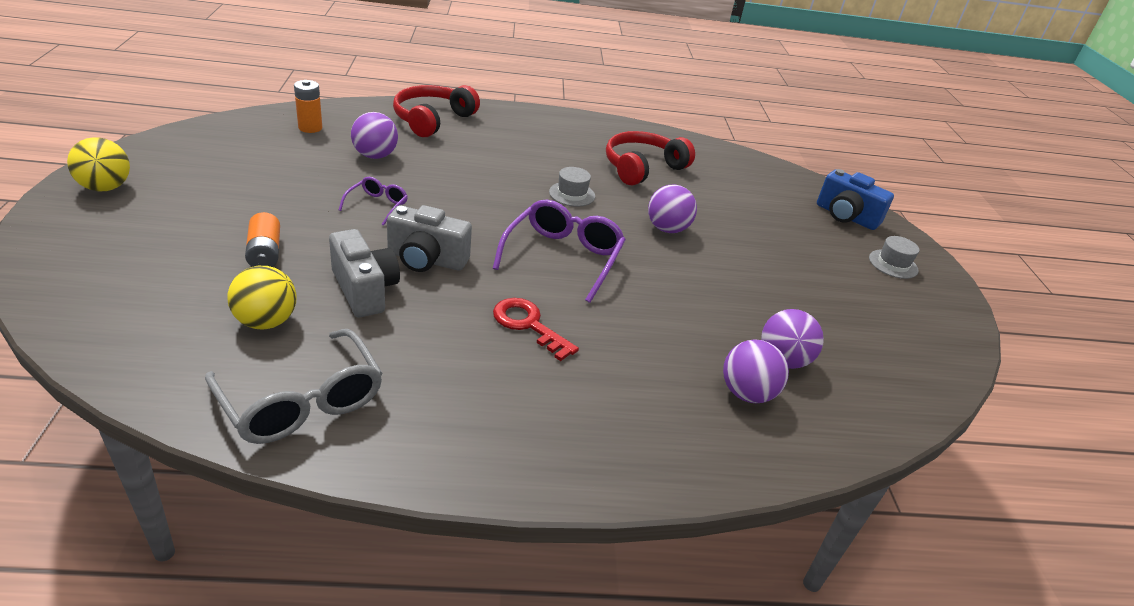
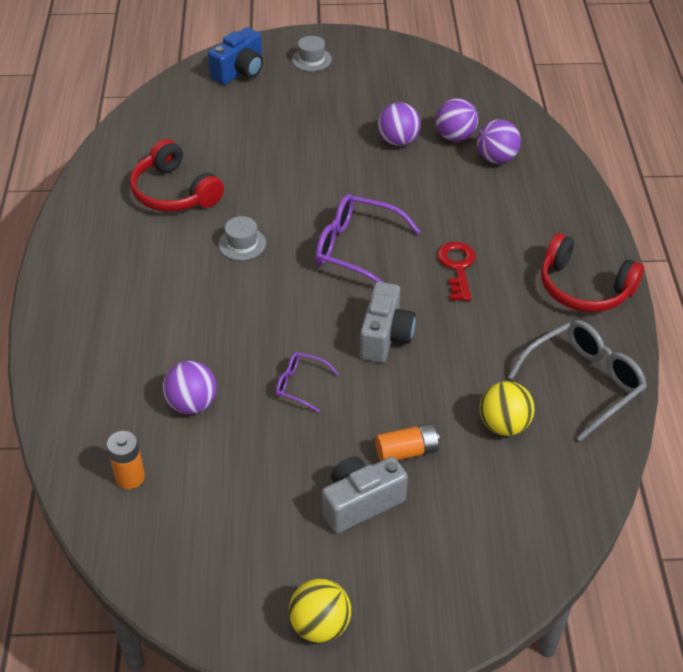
camera: 85 degrees left, 10 degrees up
(364, 290) = (442, 371): grey camera -> grey camera (361, 503)
(432, 119) = (86, 366): red headphones -> red headphones (584, 288)
(528, 325) = (457, 267): red key -> red key turned 135 degrees clockwise
(667, 229) = (291, 182): purple ball -> purple ball (398, 141)

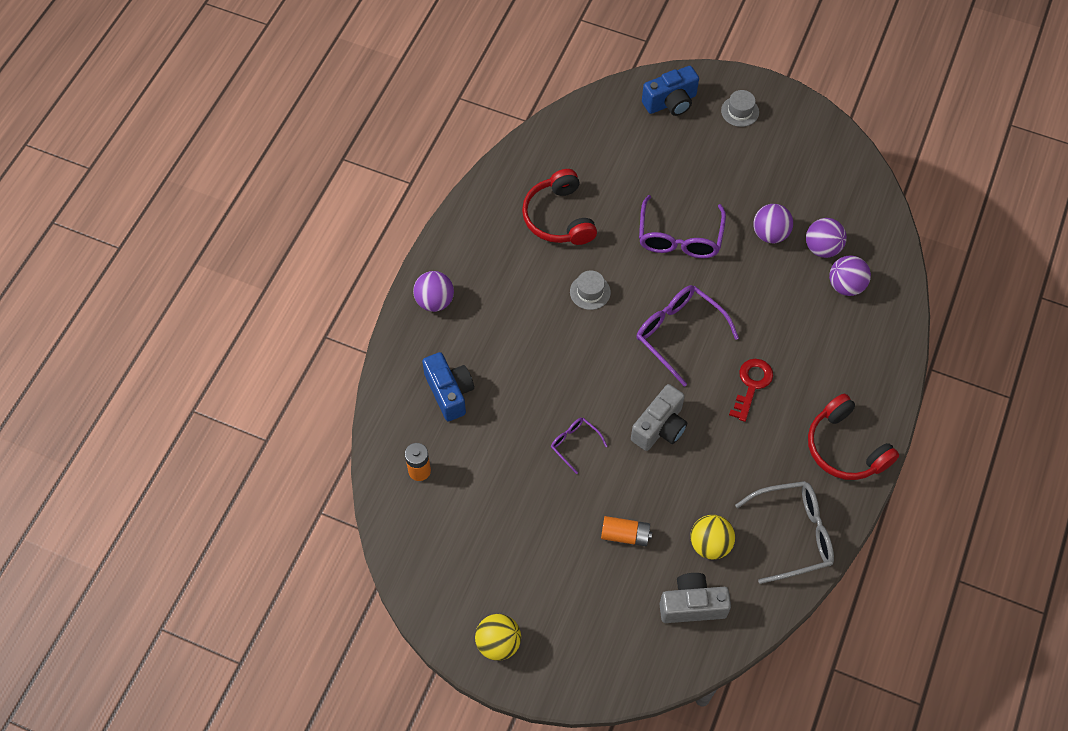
camera: 25 degrees right, 15 degrees up
(129, 386) = (449, 392): none -> blue camera
(192, 404) = (488, 427): purple ball -> purple ball (434, 301)
(310, 170) = (679, 237): none -> purple glasses
(361, 503) = (571, 562): grey camera -> grey camera (692, 605)

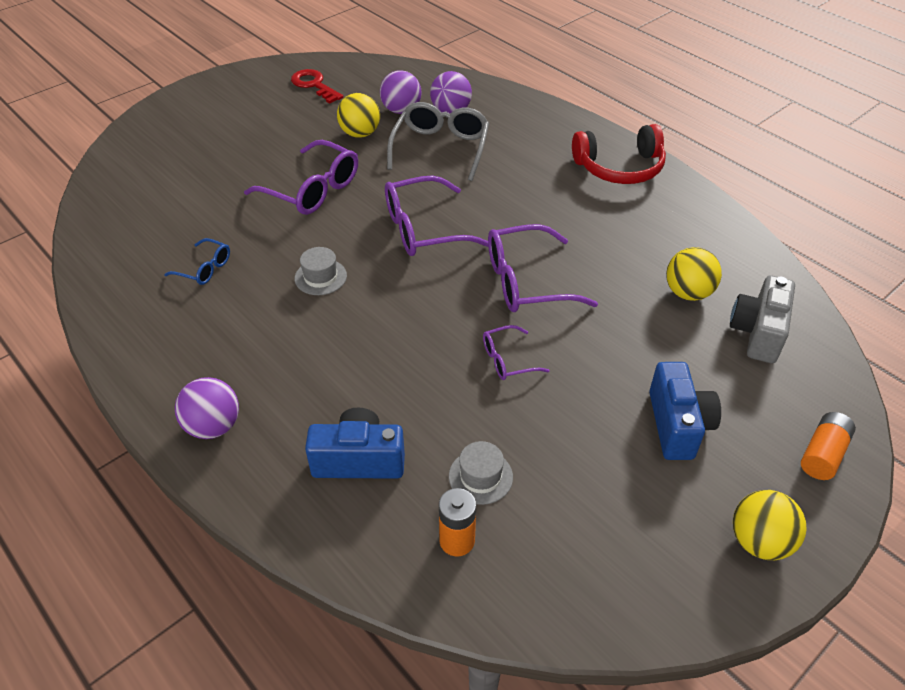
camera: 65 degrees left, 15 degrees down
(559, 217) = (204, 268): red headphones -> blue glasses
(625, 535) = (649, 357): orange battery -> orange battery (823, 454)
(660, 427) = (527, 281): grey camera -> purple glasses
(670, 102) = (153, 142): blue camera -> blue camera (677, 425)
(740, 111) = (211, 106): grey hat -> grey hat (480, 476)
(751, 385) = (517, 201): red key -> red key (314, 85)
(770, 234) = (360, 134): purple ball -> yellow ball
(793, 534) = (699, 231): grey glasses -> grey glasses (440, 148)

